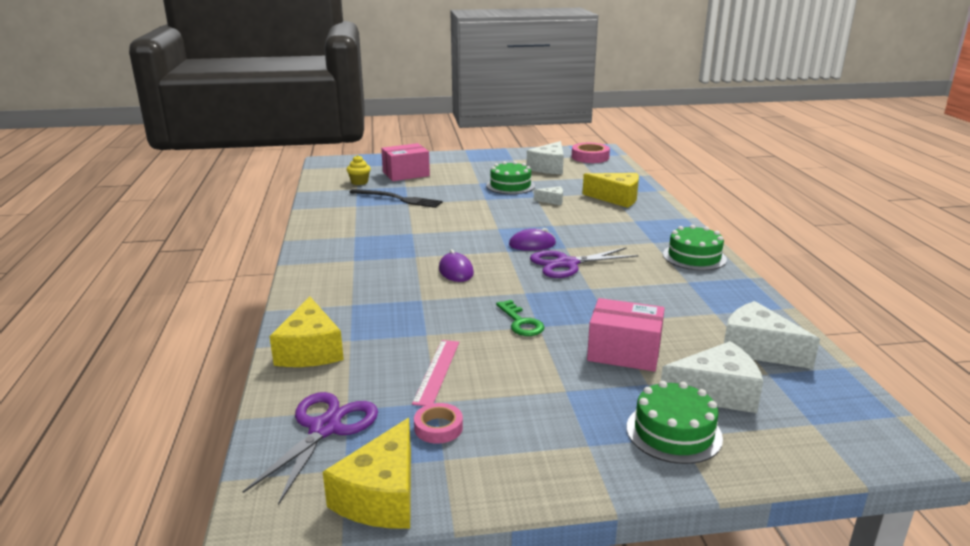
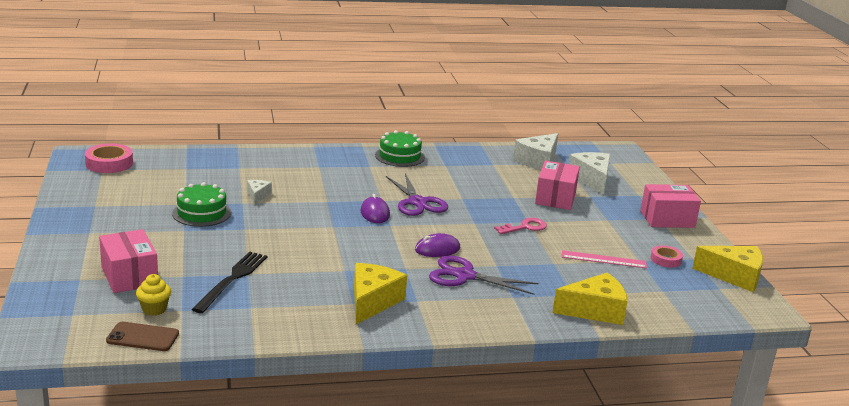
camera: 95 degrees left, 0 degrees up
(324, 182) = (143, 337): none -> brown phone
(324, 428) = (687, 297): purple scissors -> purple scissors (465, 276)
(521, 322) = (525, 227): green key -> pink key
(549, 168) = (141, 188): white cheese -> none
(588, 455) = (667, 219): none -> pink box
(616, 198) = (257, 166): yellow cheese -> yellow cheese (372, 302)
(673, 432) = (635, 195): green cake -> none

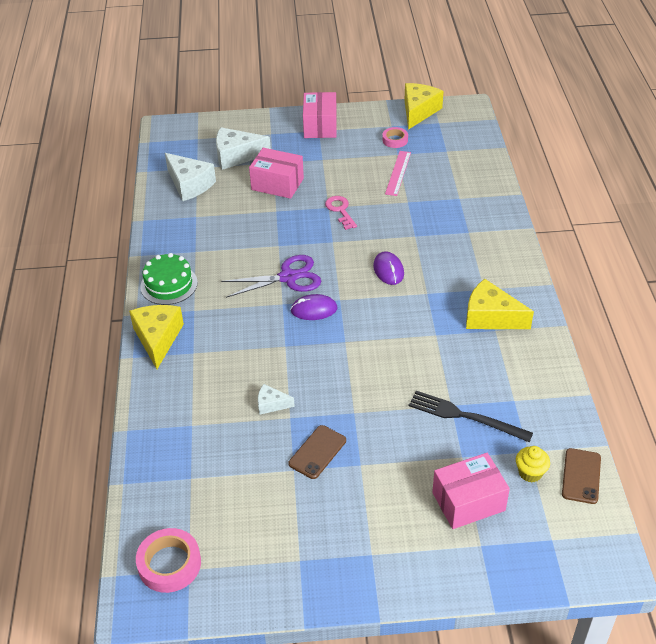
camera: 80 degrees left, 20 degrees up
(202, 213) = (317, 452): green cake -> brown phone
(465, 276) = (437, 256): purple scissors -> none
(595, 310) = (483, 190): yellow cheese -> yellow cheese (158, 338)

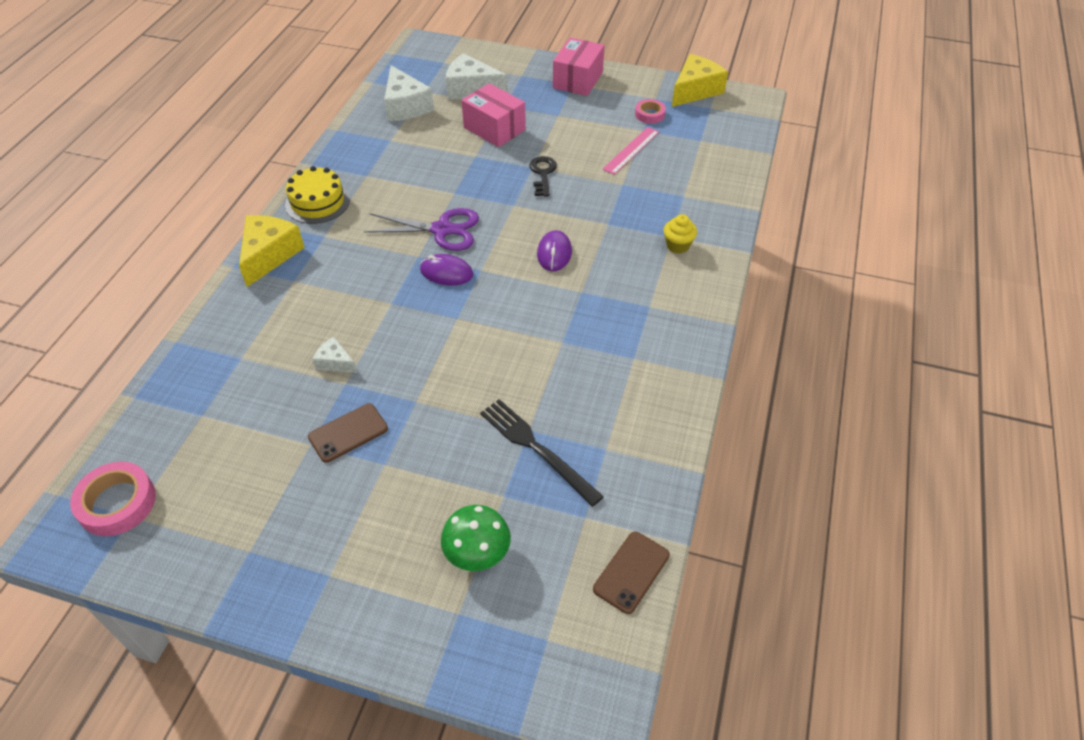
camera: 20 degrees right, 5 degrees up
(169, 284) = (317, 202): green cake -> yellow cake
(340, 210) = (543, 174): pink key -> black key
(468, 501) = (477, 553): pink box -> green mushroom
(490, 317) = (638, 341): yellow cheese -> none
(530, 473) = (571, 545): yellow cupcake -> yellow cupcake (677, 246)

